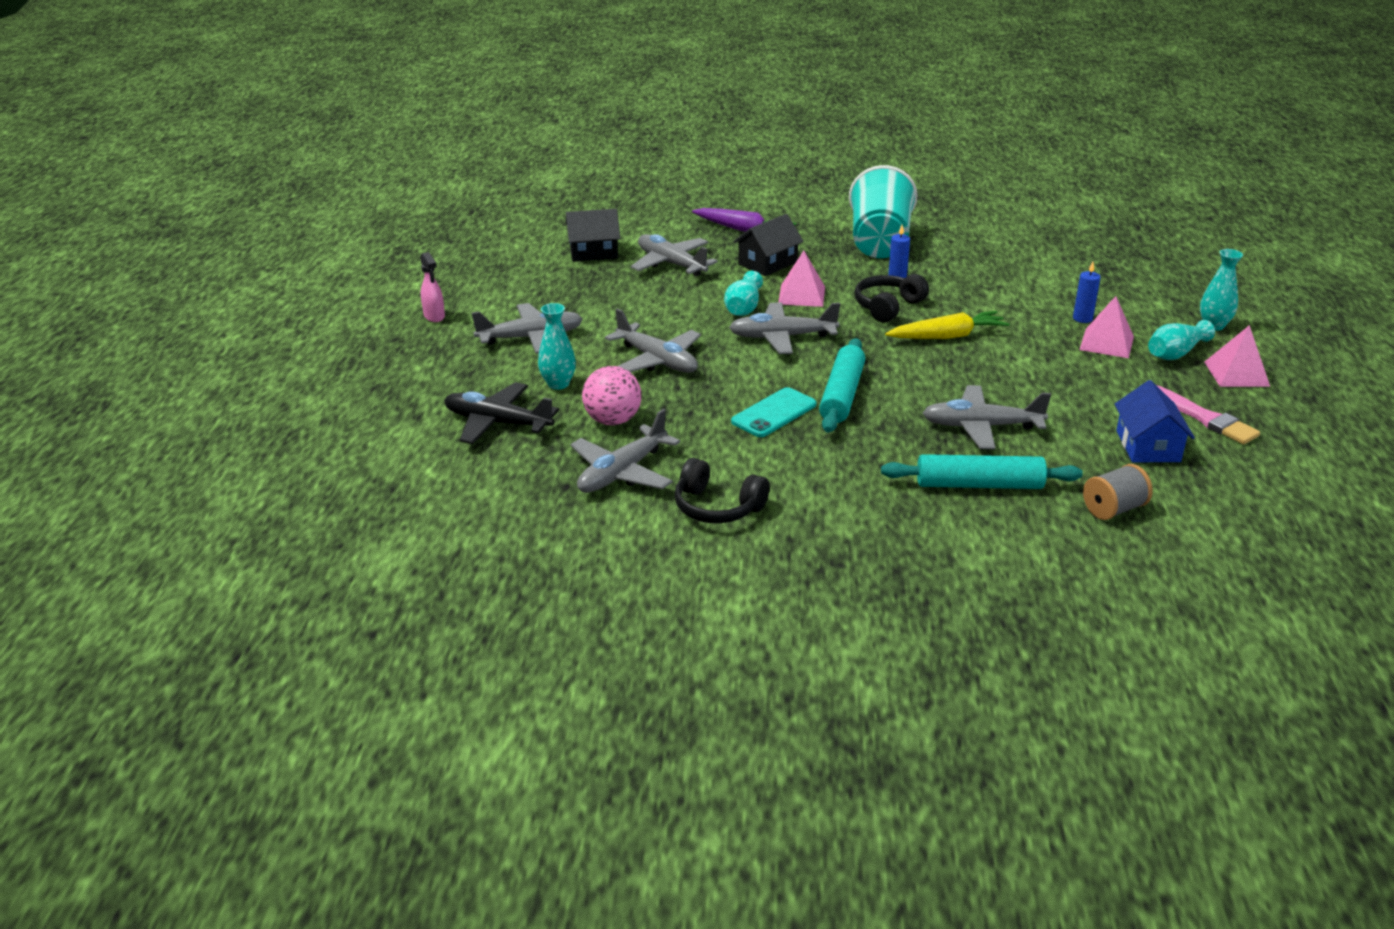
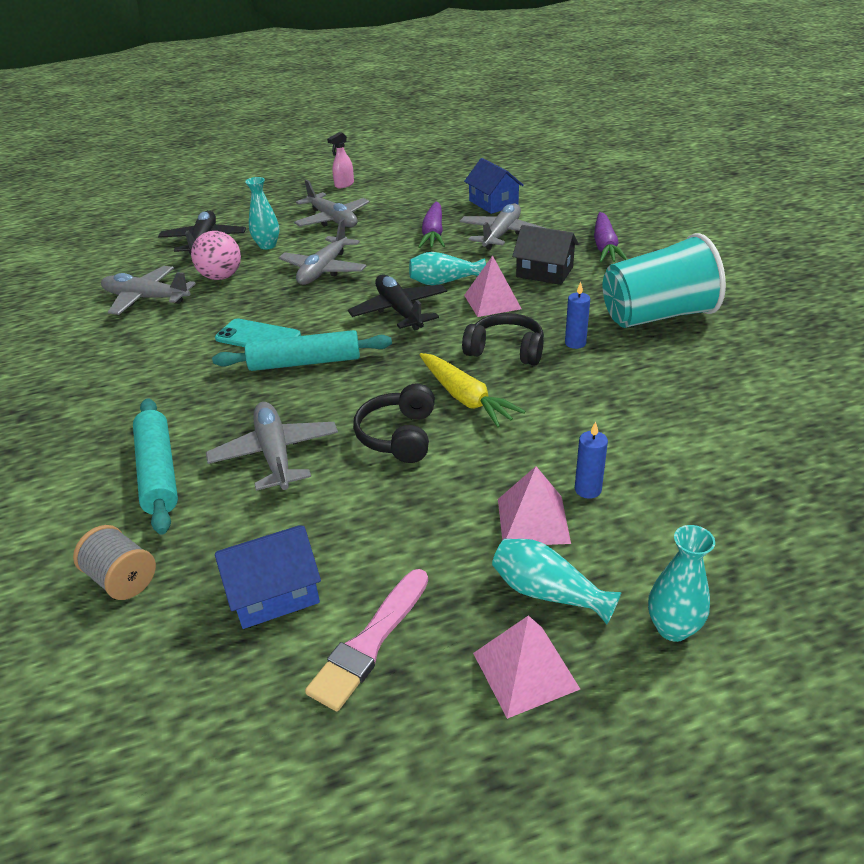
camera: 70 degrees right, 5 degrees up
(593, 252) = (493, 203): black house -> blue house
(632, 293) = (433, 234): none -> purple carrot
(717, 507) = (102, 346): black headphones -> black headphones (399, 436)
(782, 337) = (399, 311): grey plane -> black plane

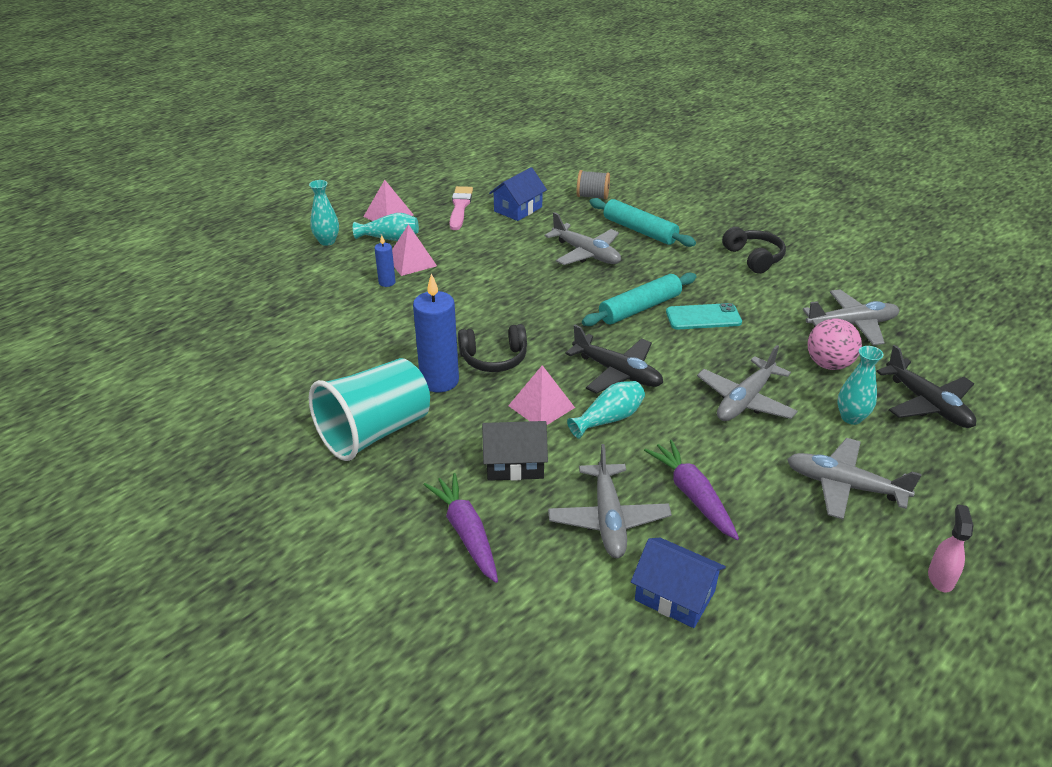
camera: 150 degrees right, 0 degrees up
(323, 270) = (745, 400): grey plane -> grey plane turned 135 degrees counterclockwise
(399, 436) = (522, 281): black headphones -> black headphones (753, 258)
(465, 398) = (497, 314): yellow carrot -> none
(575, 343) = (439, 381): blue candle -> blue candle, size x1.99

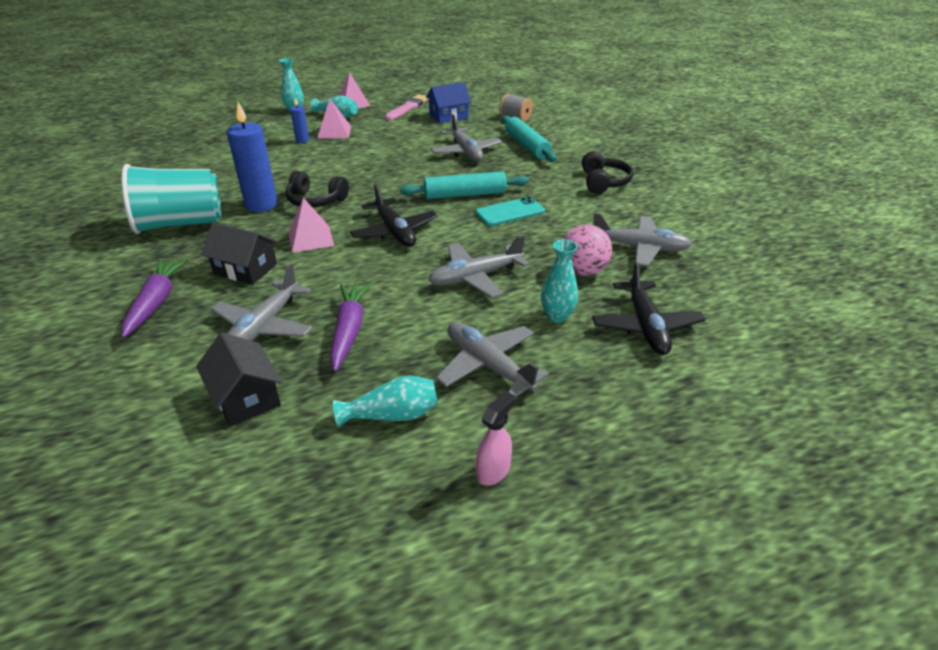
camera: 25 degrees right, 0 degrees up
(609, 419) = (350, 260): turquoise vase -> turquoise vase (392, 415)
(675, 595) = (246, 397): blue house -> black house
(703, 317) = (510, 212): turquoise phone -> turquoise phone turned 45 degrees counterclockwise

